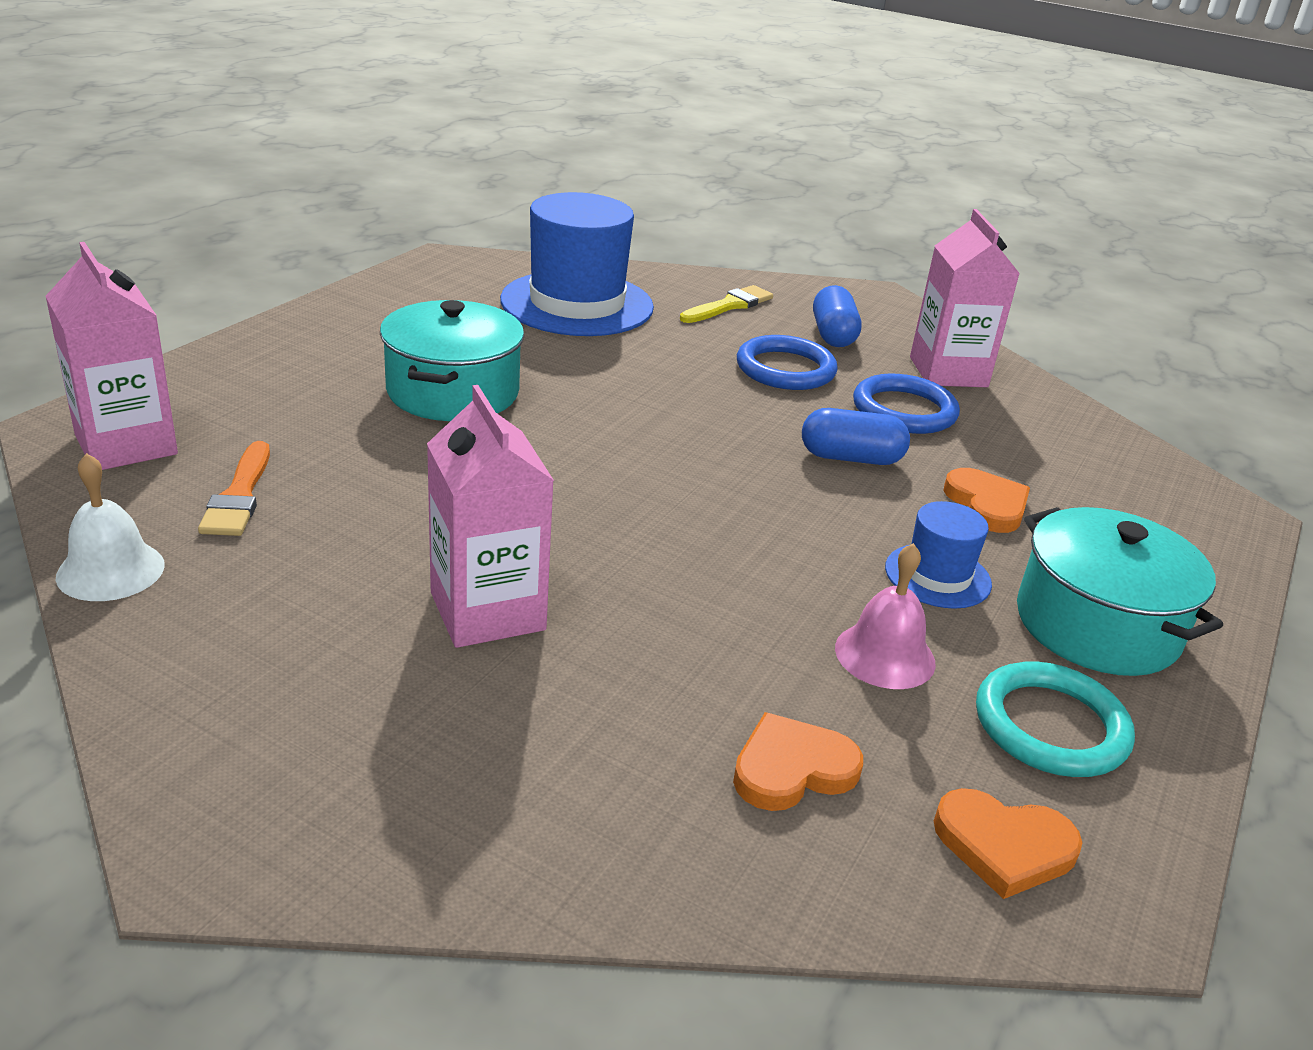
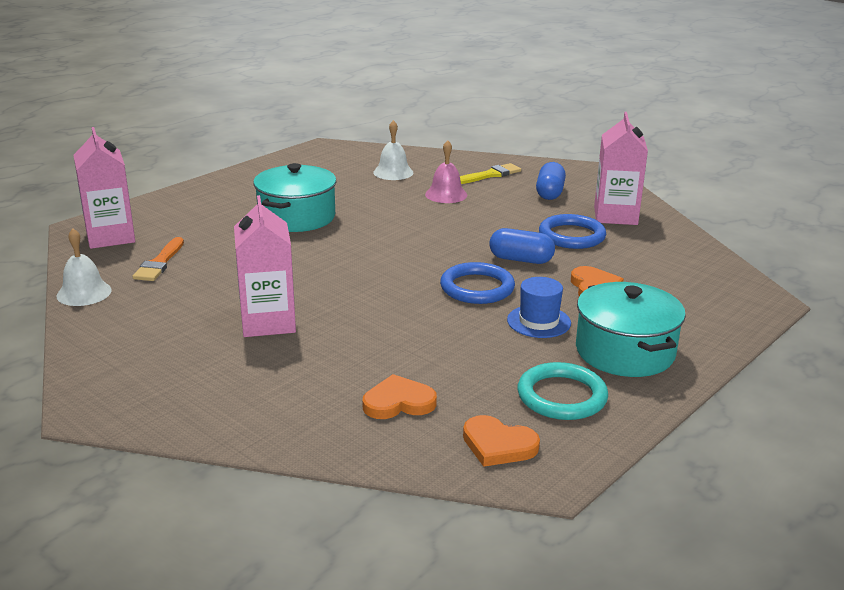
camera: 15 degrees right, 5 degrees down
(577, 304) = (393, 172): blue hat -> white bell
(785, 369) = (507, 211): blue ring -> blue ring (477, 288)
(885, 655) = (482, 357): pink bell -> pink bell (446, 194)

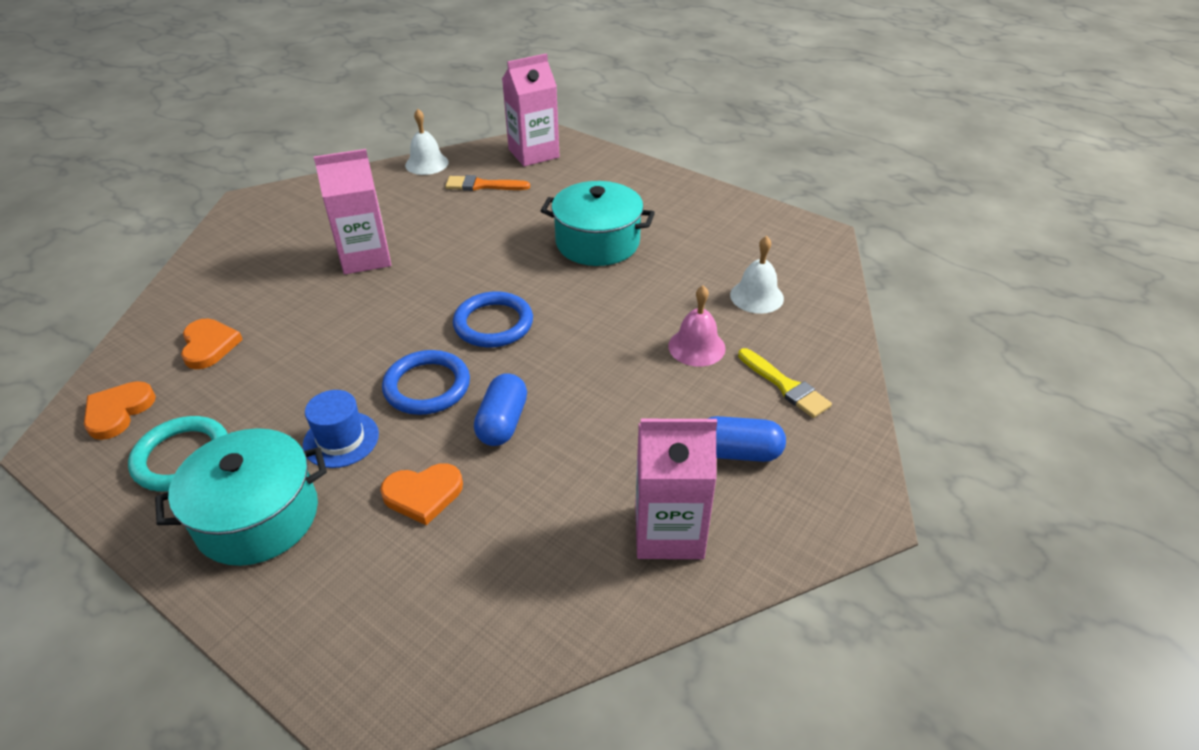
camera: 85 degrees right, 15 degrees up
(571, 236) = (583, 475): blue ring -> blue ring (493, 324)

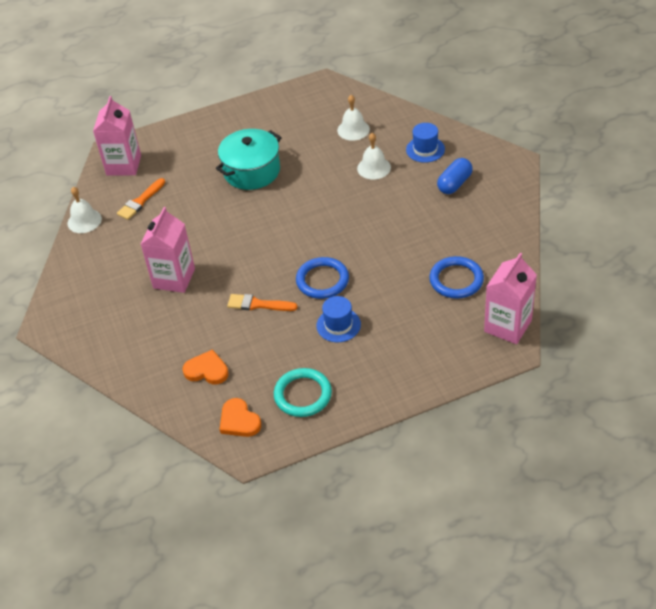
camera: 55 degrees left, 5 degrees up
(257, 517) = (372, 369): turquoise pot -> none
(350, 343) = (258, 304): none -> orange brush
(423, 494) = (401, 302): orange heart -> none
(493, 324) = (290, 239): blue ring -> blue ring (456, 280)
(502, 422) = (373, 258): blue capsule -> none
(669, 531) = (483, 225): pink carton -> pink carton (508, 326)
(696, 347) = (374, 168): pink bell -> white bell
(785, 386) = (425, 149): yellow brush -> blue hat

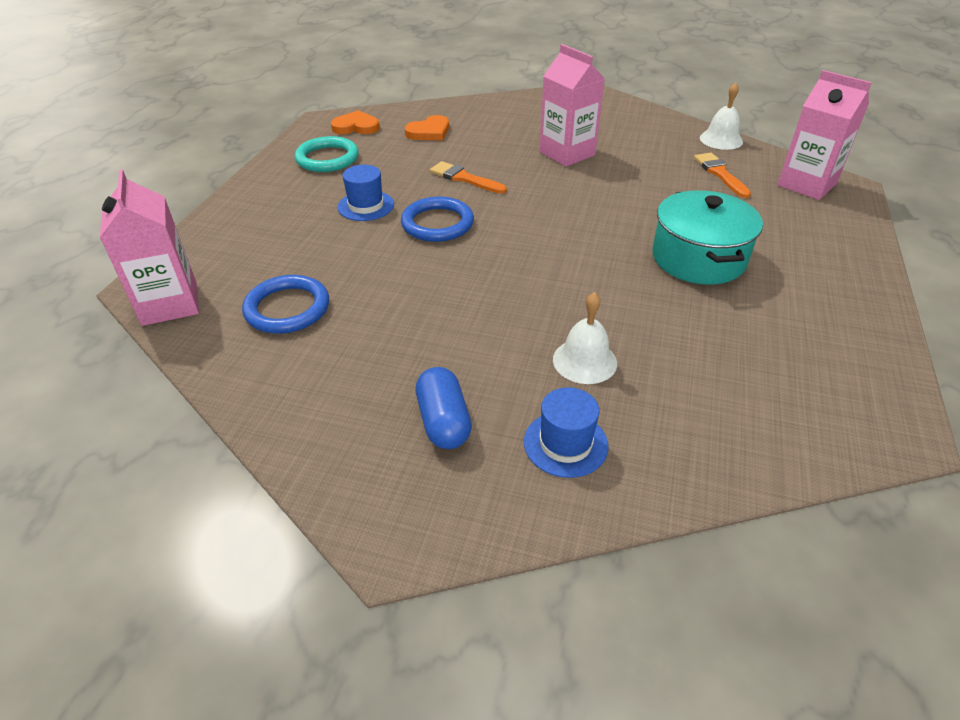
camera: 125 degrees right, 5 degrees down
(258, 304) = (464, 178): orange brush -> orange brush turned 105 degrees counterclockwise
(353, 129) = (708, 392): white bell -> none

